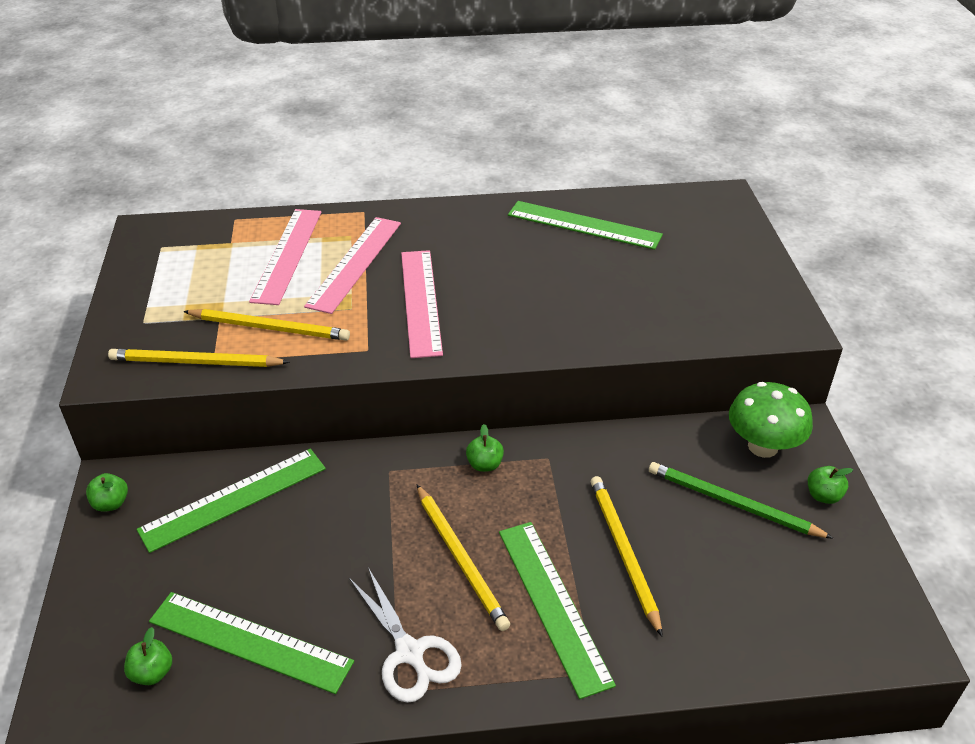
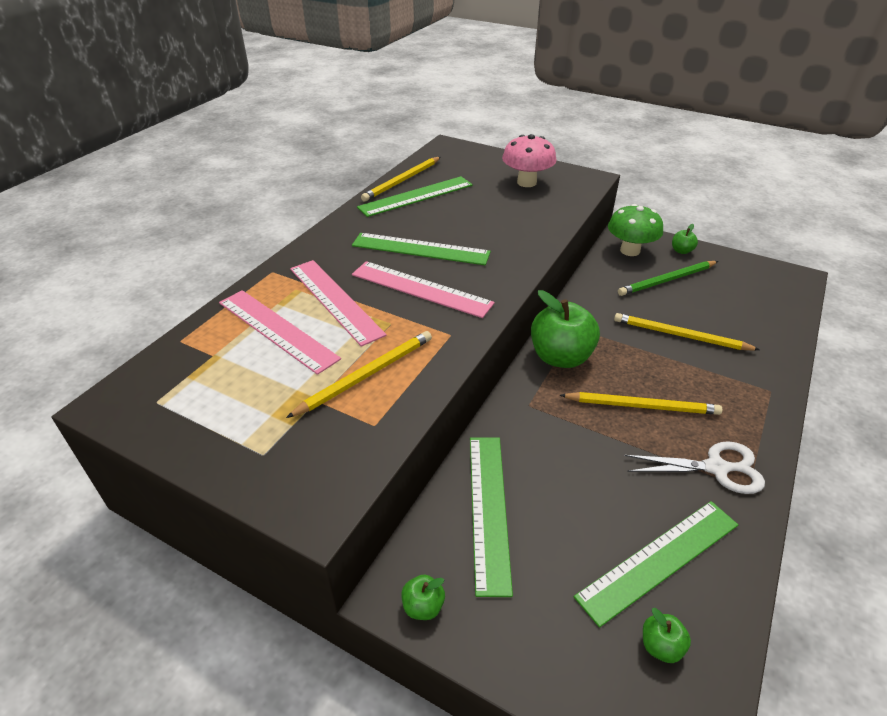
camera: 55 degrees left, 0 degrees up
(195, 362) = (365, 437): yellow pencil -> yellow pencil (402, 181)
(485, 464) = (560, 357): green apple -> green apple, size x2.22
(553, 604) = (707, 382): green ruler -> green ruler (420, 249)
(714, 283) = (526, 182): none -> pink mushroom

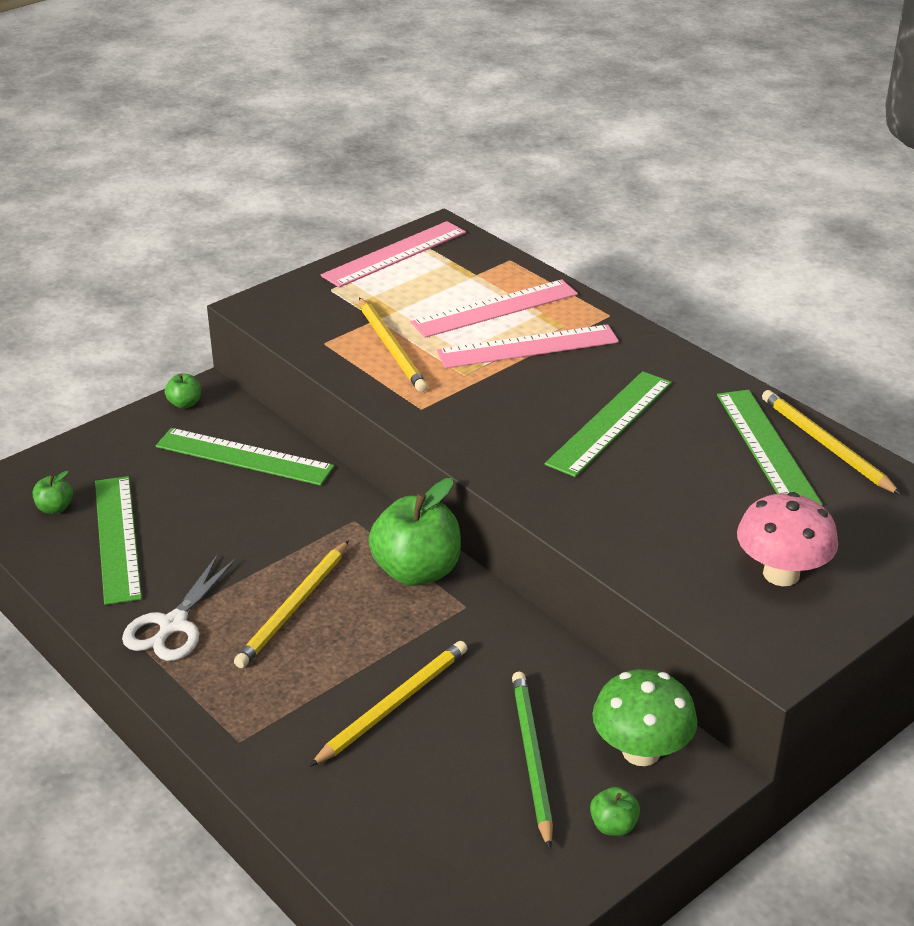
camera: 110 degrees right, 5 degrees down
(421, 289) = (518, 405): pink ruler -> pink ruler (394, 254)

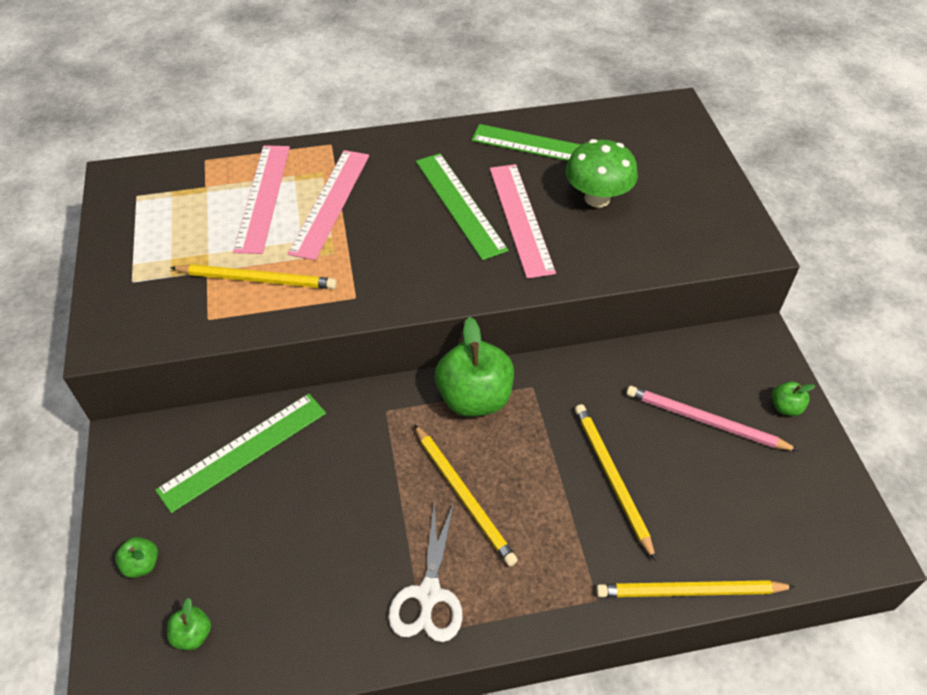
camera: 60 degrees left, 15 degrees up
(117, 538) = (279, 596): green ruler -> none
(173, 625) = (429, 594): white scissors -> white scissors turned 45 degrees clockwise
(185, 403) = (126, 464): green apple -> green apple (142, 564)
(394, 254) = (123, 219): pink ruler -> pink ruler (520, 219)
(531, 758) = (705, 421): green pencil -> pink pencil
(641, 751) = (727, 361): green mushroom -> green mushroom (597, 198)
(781, 574) = (675, 204): pink mushroom -> none
(825, 445) = (561, 122): yellow pencil -> yellow pencil (689, 591)

